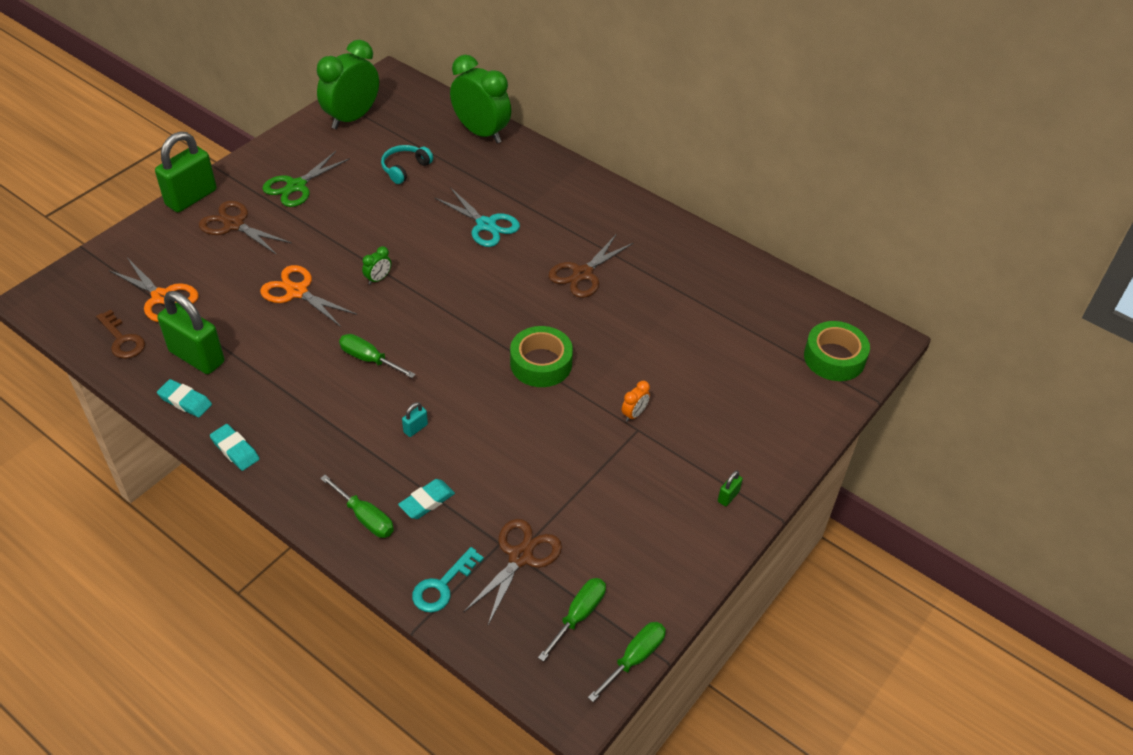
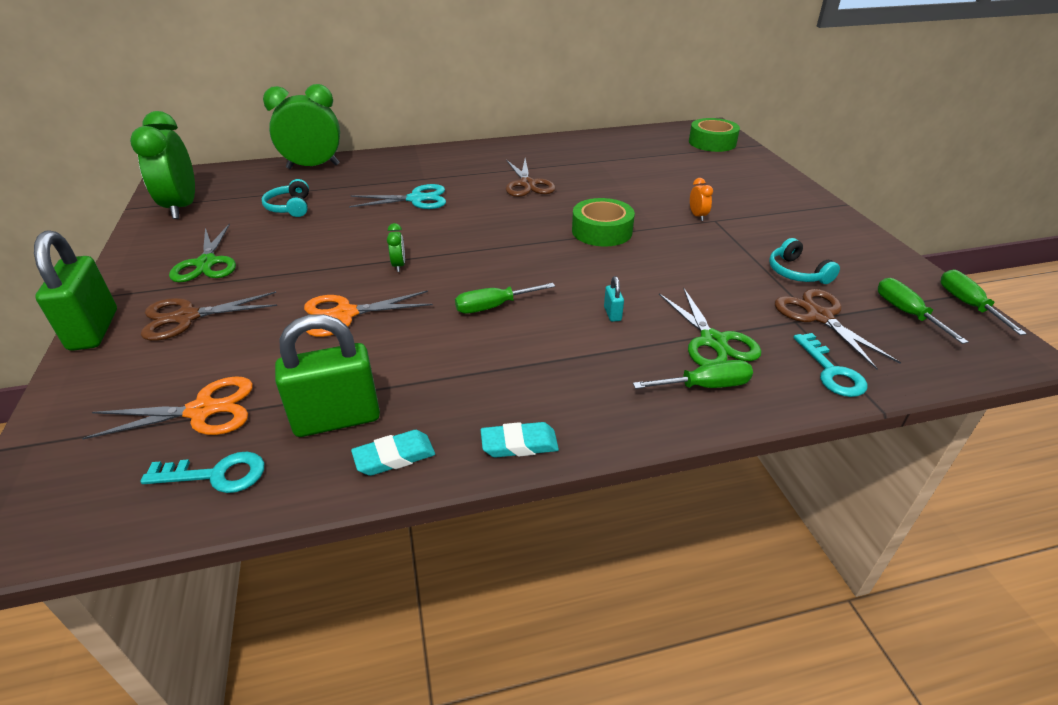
camera: 50 degrees left, 10 degrees down
(122, 340) = (216, 475): brown key -> turquoise key
(427, 501) = (713, 341): turquoise eraser -> green scissors
(586, 520) = (797, 273): none -> turquoise headphones
(728, 496) = (812, 213): green padlock -> none

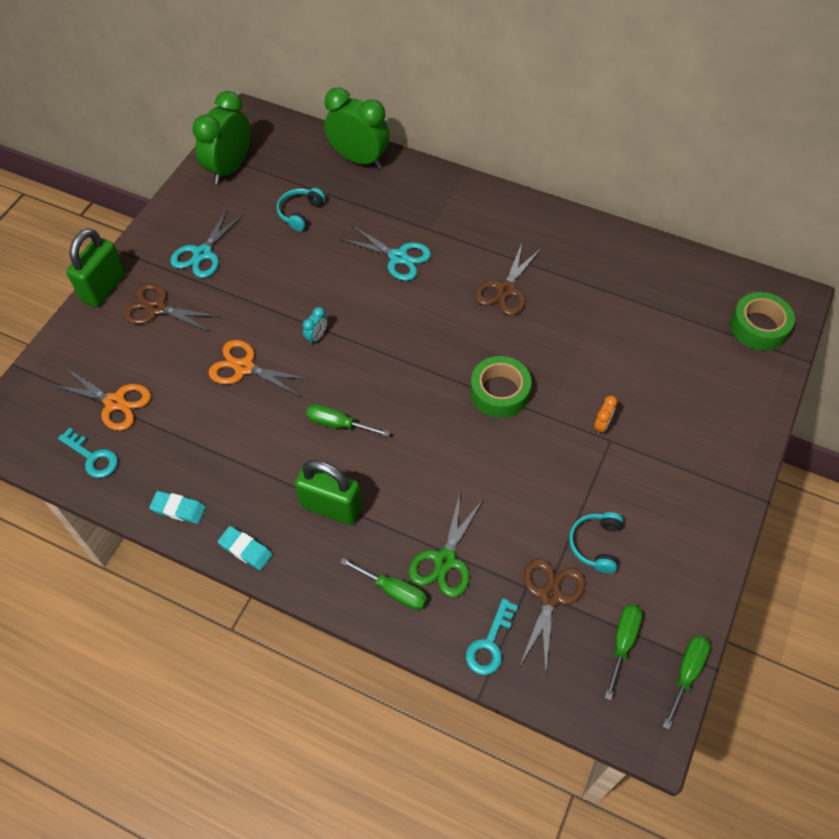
camera: 40 degrees right, 20 degrees up
(206, 263) = (202, 254): green scissors -> turquoise scissors
(337, 419) = (172, 459): green padlock -> green padlock (331, 507)
(399, 265) = (317, 337): green clock -> turquoise clock
(612, 314) = (407, 487): turquoise padlock -> none

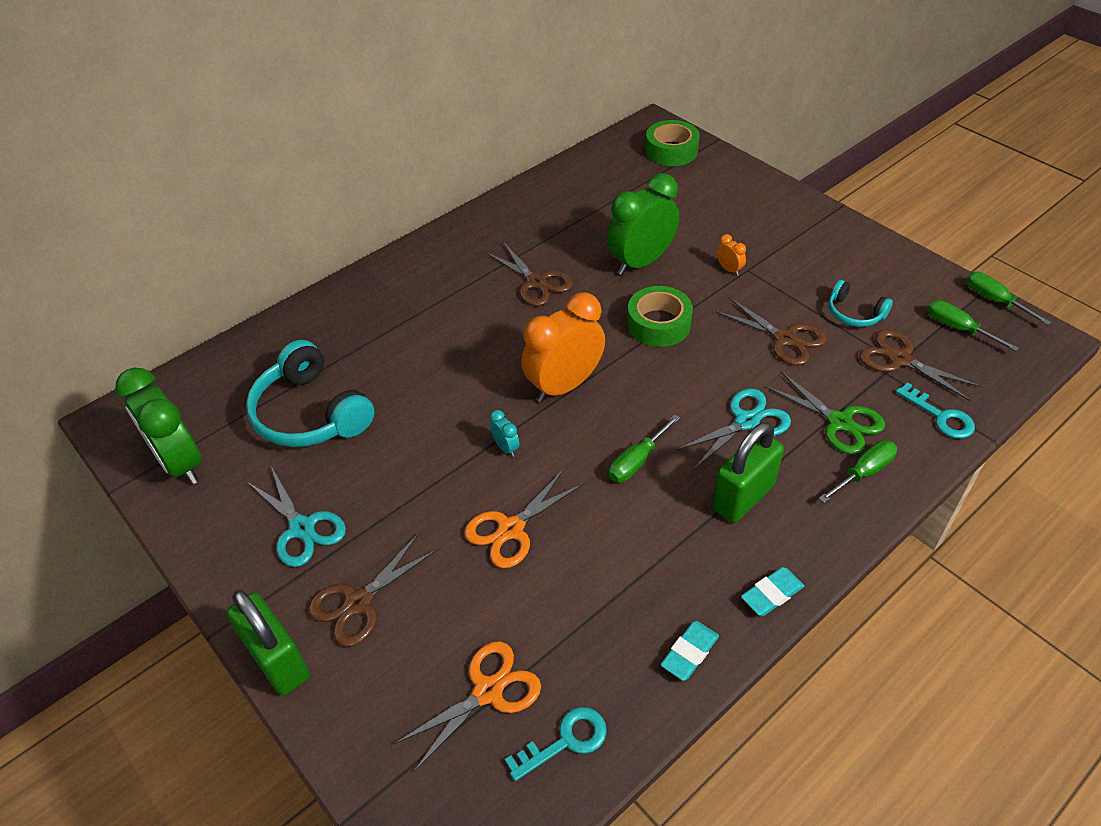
camera: 65 degrees left, 10 degrees down
(300, 213) = (311, 413): turquoise headphones -> turquoise headphones, size x1.92
(359, 159) = (272, 340): green clock -> green clock (641, 262)
(396, 350) = (564, 385): none -> orange clock
(398, 257) = (439, 348): turquoise scissors -> turquoise scissors (746, 422)
(530, 494) = (785, 339): none -> brown scissors

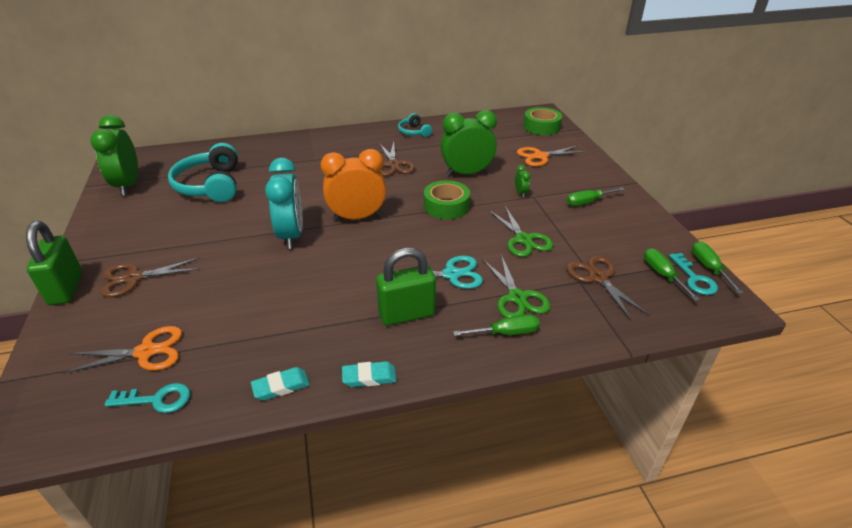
camera: 25 degrees right, 10 degrees down
(302, 528) = (147, 233): turquoise scissors -> none
(506, 447) = (291, 235): turquoise clock -> turquoise clock, size x2.46
(511, 529) = (250, 276): orange scissors -> orange scissors (540, 156)
(637, 461) = (359, 270): green screwdriver -> green screwdriver (587, 202)
(729, 269) = (520, 193): orange clock -> green clock
(785, 339) = (523, 239): brown scissors -> green scissors
(854, 313) = (588, 241): turquoise headphones -> turquoise headphones (414, 132)
(940, 416) = (599, 322): turquoise key -> turquoise key (694, 278)

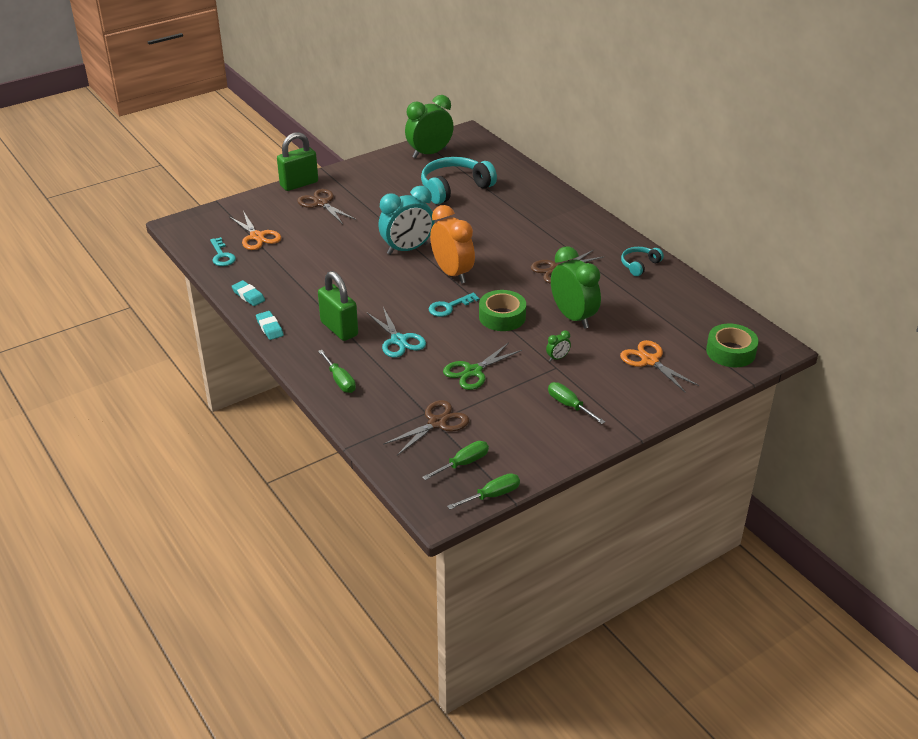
camera: 70 degrees right, 0 degrees up
(517, 297) = (385, 380): green scissors -> none
(694, 278) = (468, 485): turquoise key -> turquoise key (449, 307)

